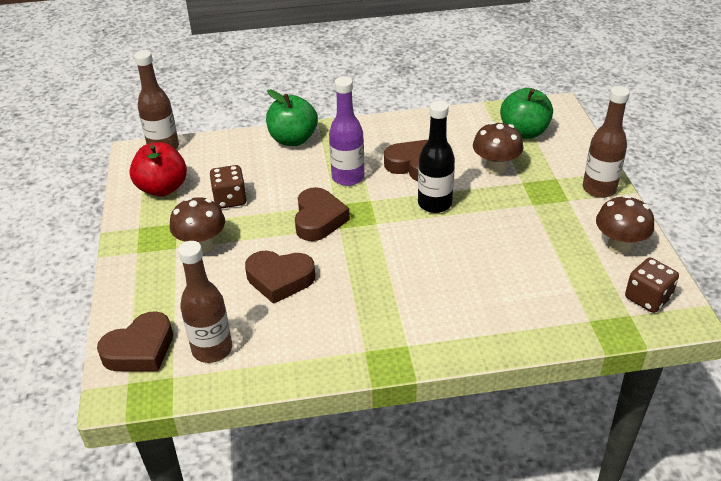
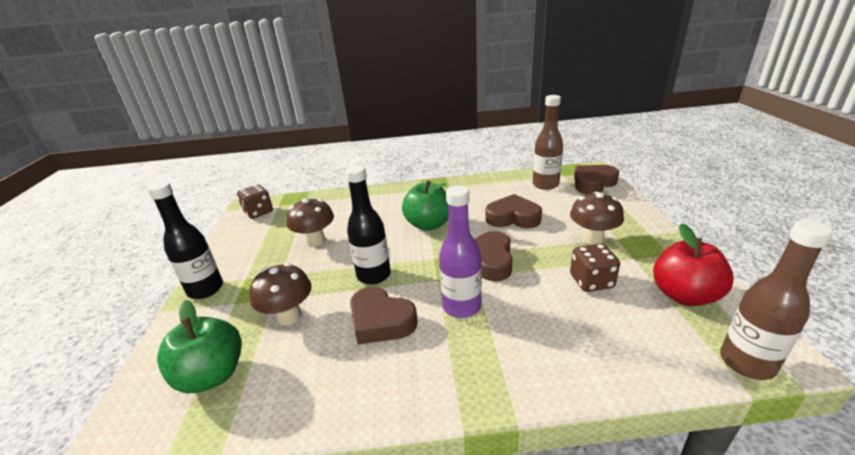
camera: 175 degrees left, 10 degrees down
(293, 139) = (546, 373): green apple -> green apple (428, 224)
(599, 189) = (206, 289): brown bottle -> black bottle
(619, 246) = (243, 241): brown mushroom -> brown mushroom (316, 241)

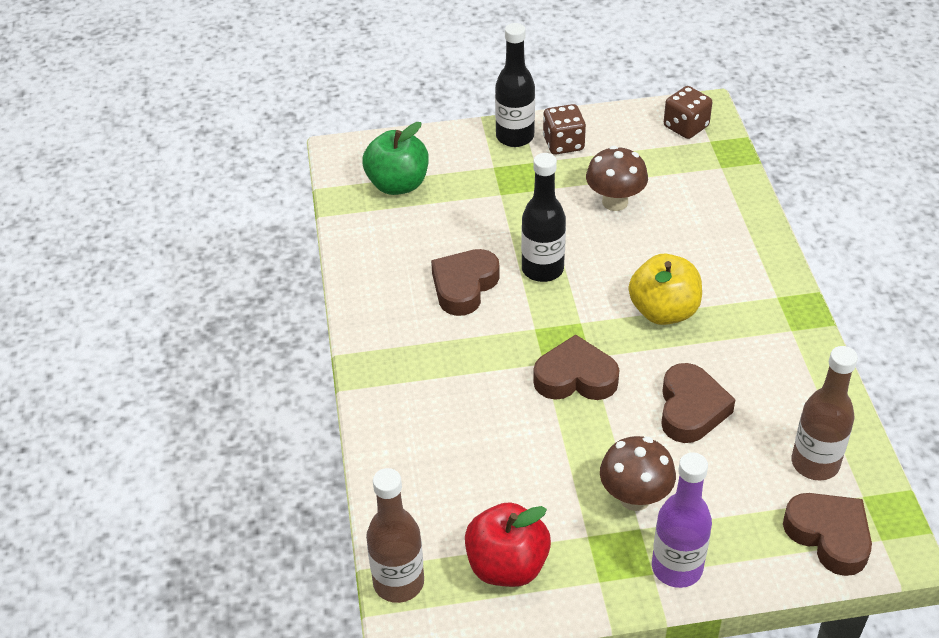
camera: 85 degrees right, 15 degrees up
(289, 316) = (472, 214): brown mushroom -> none
(428, 224) = (663, 311): green apple -> yellow apple
(461, 307) = (486, 351): purple bottle -> purple bottle (677, 568)
(591, 281) = (534, 477): brown dice -> brown dice (563, 144)

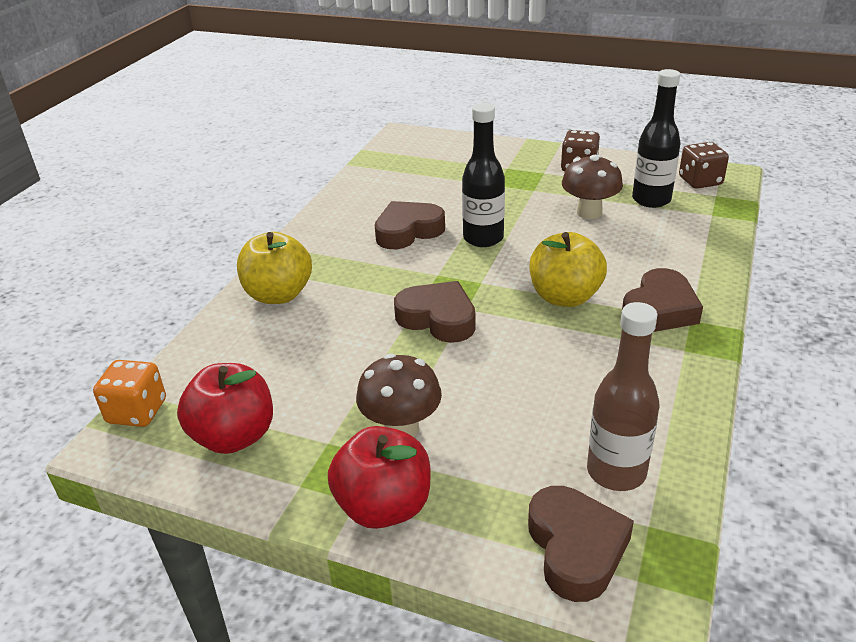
camera: 30 degrees right, 10 degrees down
(398, 184) = (422, 160): green apple -> none
(398, 582) = (137, 411): brown bottle -> orange dice
(407, 409) = (278, 294): none -> yellow apple
(515, 137) = (542, 155): black bottle -> black bottle (651, 200)
(677, 568) = (384, 506): purple bottle -> red apple
(691, 409) = (523, 378): brown heart -> brown heart (659, 309)

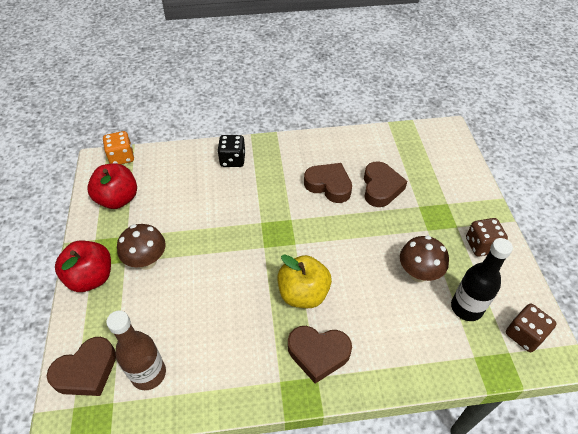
camera: 60 degrees right, 15 degrees up
(278, 294) = (232, 160): yellow apple -> black dice
(438, 318) = (247, 238): brown heart -> brown heart (381, 188)
(483, 238) = (345, 226): black bottle -> none

